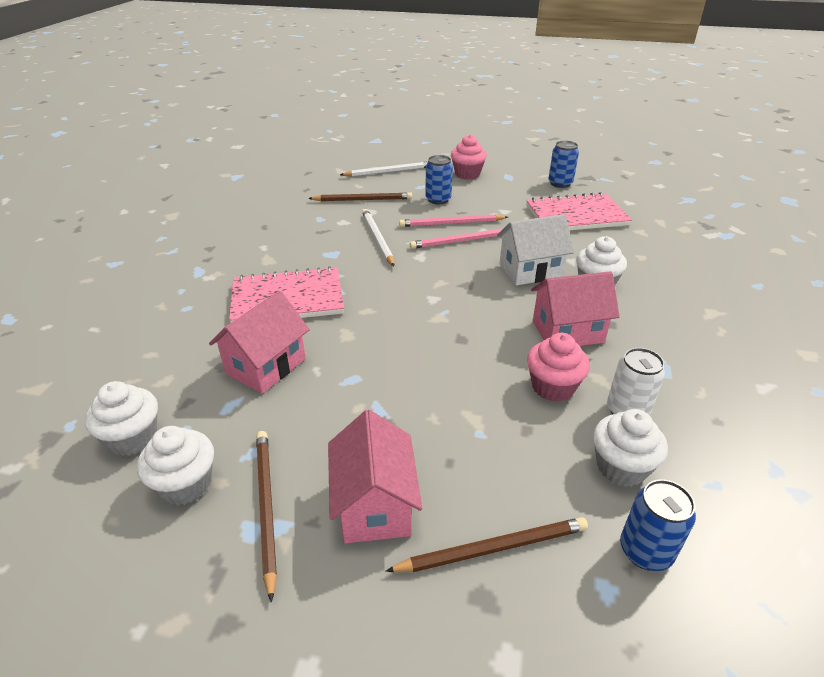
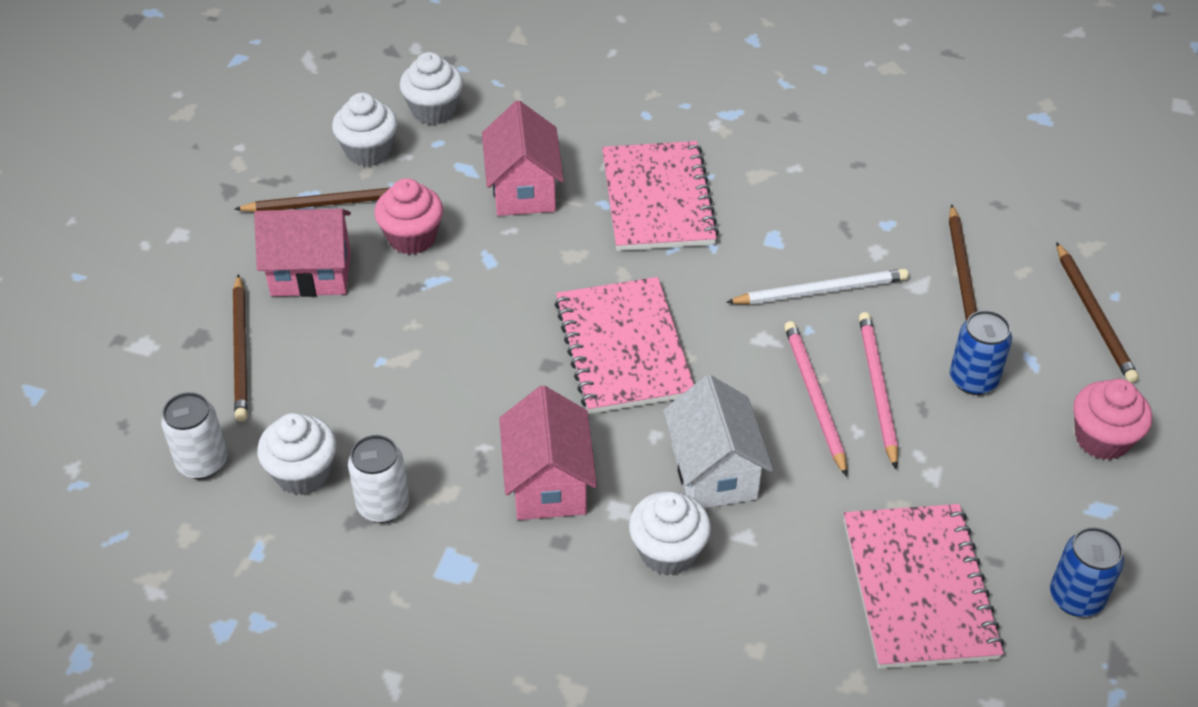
camera: 95 degrees right, 10 degrees up
(266, 366) = (523, 189): pink house -> pink house turned 45 degrees clockwise
(389, 172) = (1094, 316): white pencil -> brown pencil
(438, 307) = (623, 348): none -> pink notebook
(553, 387) = (440, 441): pink cupcake -> pink cupcake (412, 238)
(645, 551) = (202, 462): blue can -> white can

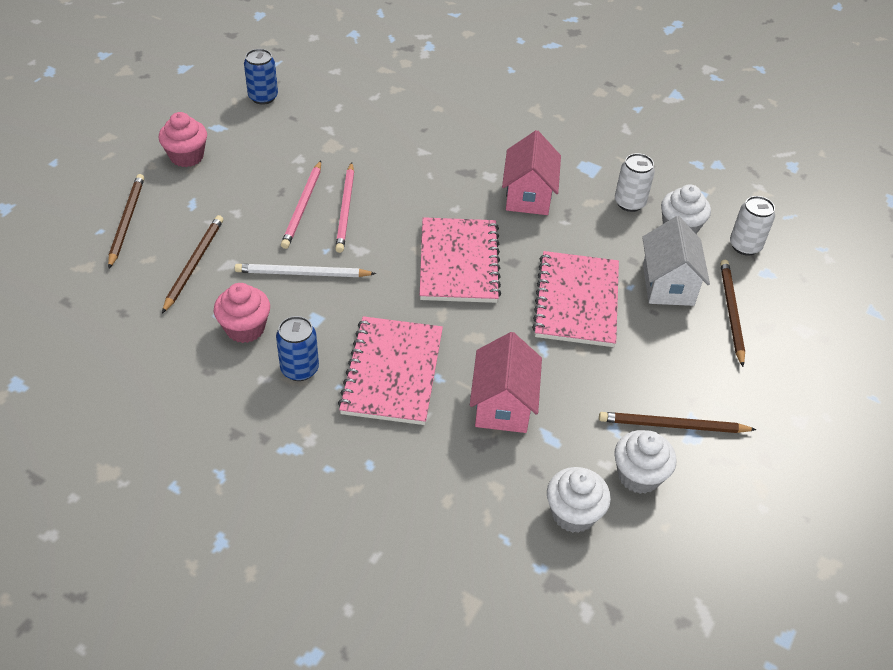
camera: 170 degrees left, 0 degrees up
(311, 273) = (684, 362): pink house -> none
(412, 238) = (602, 378): pink cupcake -> pink cupcake (245, 328)
(668, 552) = (468, 152): white cupcake -> none
(714, 472) = (427, 183): white house -> white house (668, 284)
(918, 588) = (341, 115): pink notebook -> pink notebook (576, 301)
(973, 380) = (238, 200): blue can -> blue can (299, 369)

